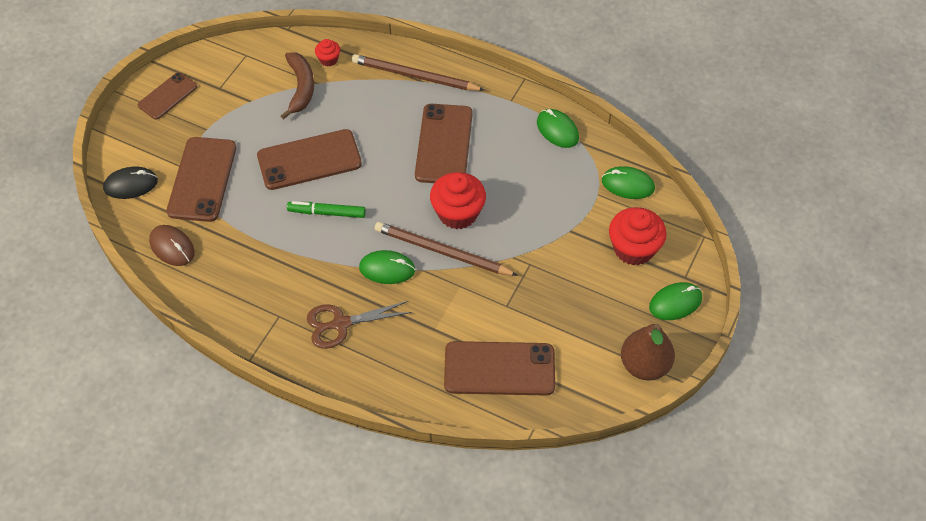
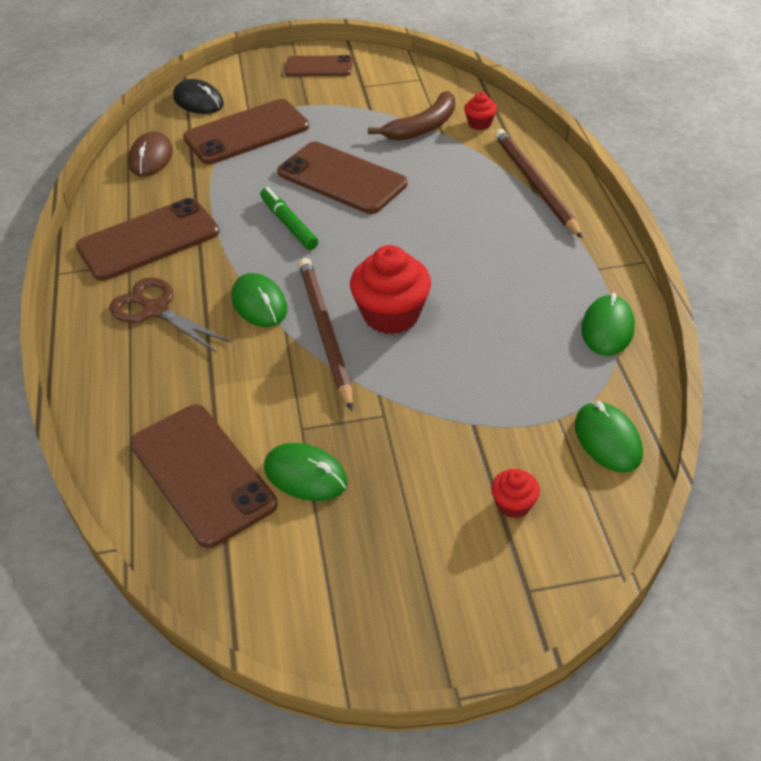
camera: 55 degrees right, 10 degrees down
(444, 144) = (472, 253): brown phone -> brown phone (148, 240)
(633, 249) = (513, 504): red cupcake -> red cupcake, size x0.50
(644, 365) = (334, 627): brown pear -> none
(675, 303) = (472, 604): green mouse -> green mouse (305, 475)

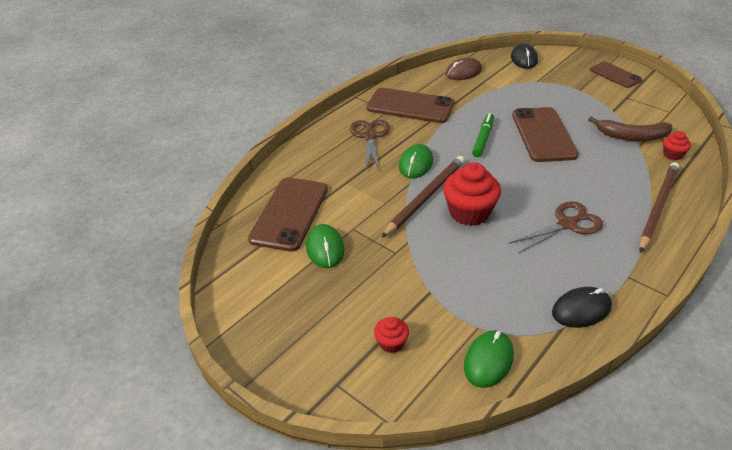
camera: 50 degrees right, 5 degrees down
(246, 132) = (526, 86): brown phone -> none
(490, 257) = (567, 224): none -> brown scissors
(607, 328) = (581, 309): green mouse -> black mouse

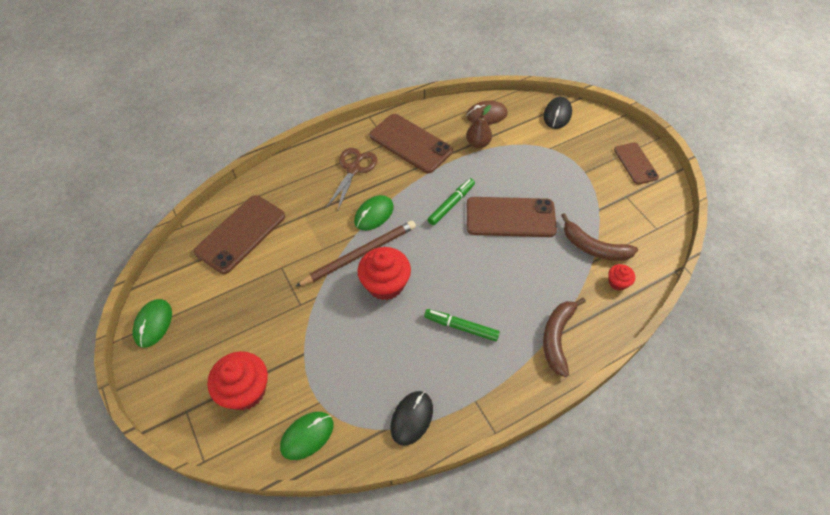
camera: 20 degrees right, 15 degrees up
(325, 248) = (248, 280): green mouse -> green mouse (153, 324)
(391, 343) = (245, 390): red cupcake -> red cupcake, size x1.99
(472, 92) = (478, 143): none -> brown pear
(543, 134) = (510, 217): brown phone -> brown phone turned 75 degrees clockwise
(567, 224) = (461, 327): brown scissors -> green marker
(581, 309) = (412, 418): black mouse -> black mouse turned 60 degrees counterclockwise
(658, 207) = (557, 338): brown pencil -> brown banana

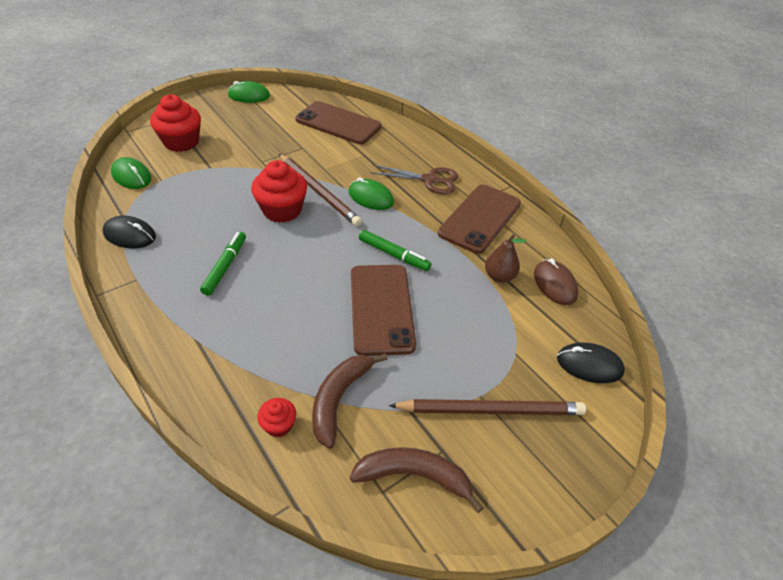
camera: 80 degrees right, 10 degrees down
(557, 338) = (200, 351): brown banana -> brown banana (414, 476)
(595, 168) = (491, 410): none -> brown pencil
(635, 163) = (518, 471): brown phone -> none

